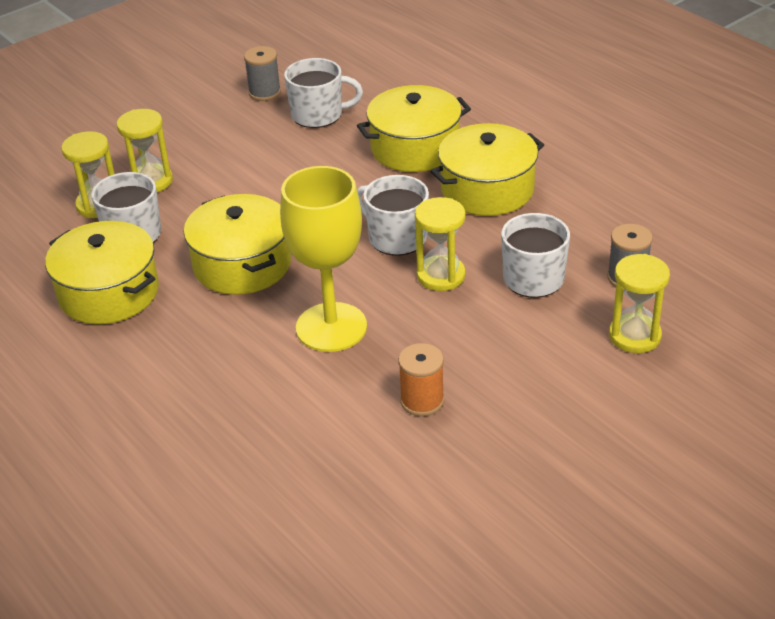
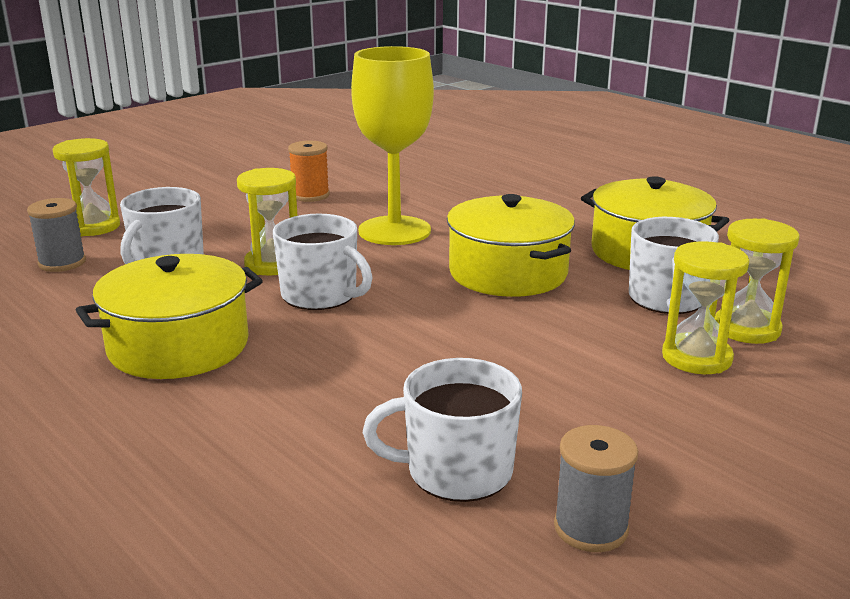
camera: 175 degrees right, 15 degrees down
(415, 148) = (274, 406): yellow pot -> none

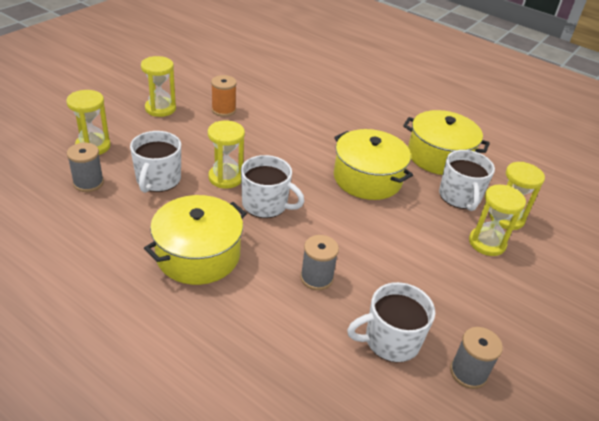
camera: 15 degrees left, 15 degrees up
(216, 192) = (160, 108): none -> yellow hourglass
(361, 384) = (316, 278): none -> grey spool
(394, 231) = (288, 143): yellow goblet -> none

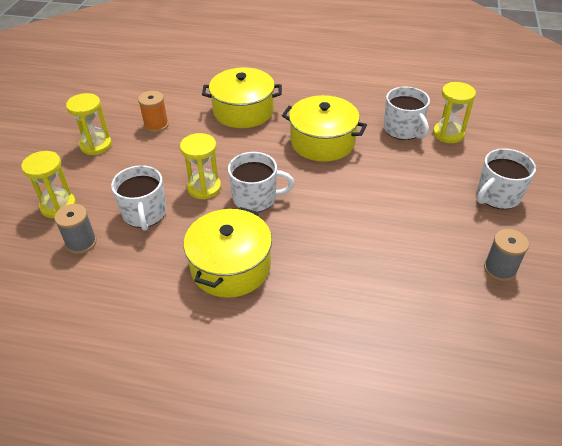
camera: 20 degrees left, 5 degrees up
(316, 278) = (341, 244): grey spool -> none
(390, 340) = (430, 270): white mug -> white mug (497, 196)
(439, 156) = (365, 100): yellow pot -> yellow pot (243, 111)
(487, 243) = (447, 160): yellow hourglass -> none

